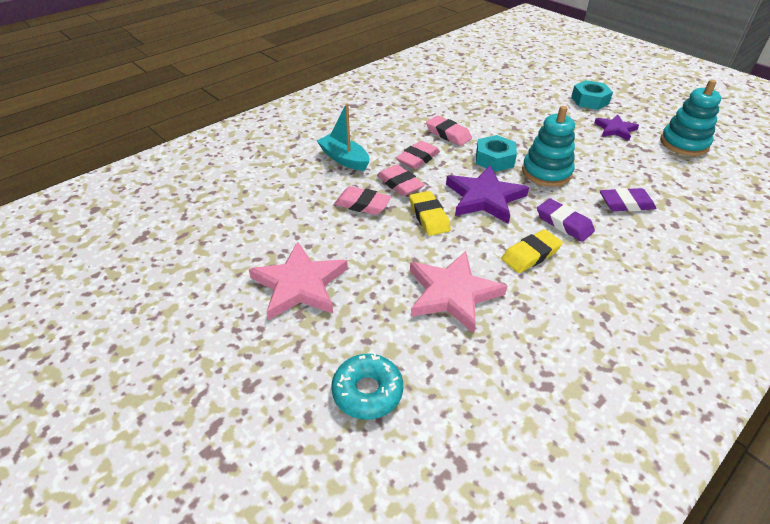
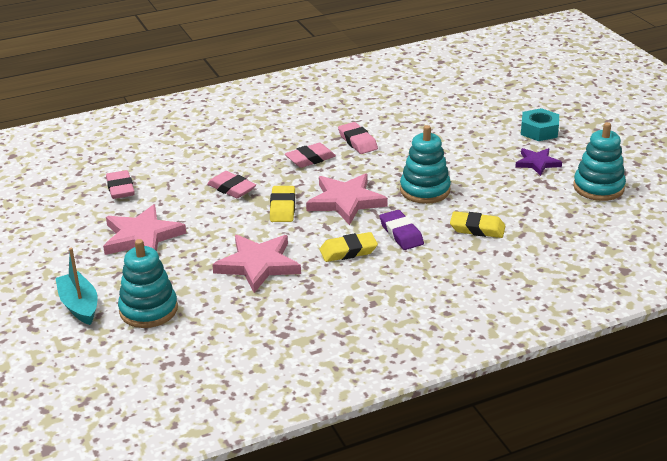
camera: 20 degrees right, 10 degrees down
(344, 159) = (241, 149): turquoise boat -> turquoise boat (79, 305)
(367, 391) = (148, 310): turquoise donut -> turquoise stacking toy
(400, 184) = (277, 178): pink eraser -> pink eraser (120, 188)
(485, 198) = (346, 201): purple star -> pink star
(494, 159) = (384, 171): turquoise nut -> none
(626, 203) = (477, 228): purple eraser -> yellow eraser

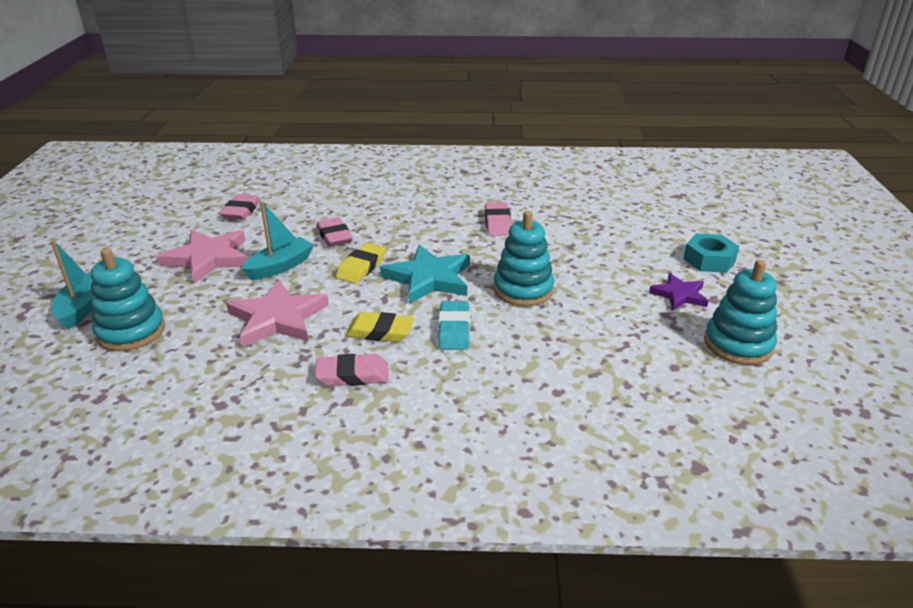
camera: 25 degrees right, 0 degrees up
(213, 226) = (280, 267): none -> turquoise boat
(310, 159) = (435, 228): pink eraser -> pink eraser (352, 375)
(346, 201) = (429, 278): pink star -> turquoise star
(401, 233) = (454, 330): purple eraser -> turquoise eraser
(477, 228) = (545, 350): yellow eraser -> none

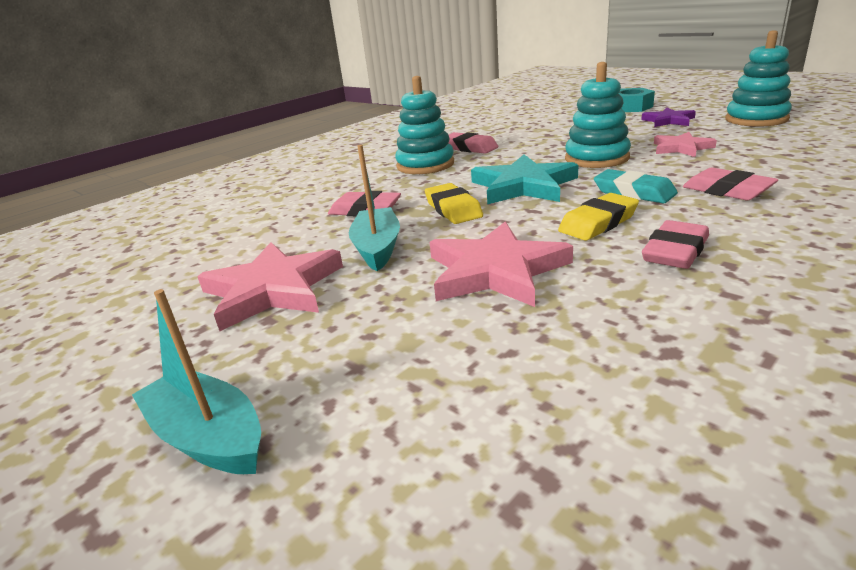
camera: 45 degrees left, 5 degrees down
(131, 332) = (370, 395): turquoise stacking toy -> turquoise stacking toy (425, 165)
(241, 211) = (202, 247): pink eraser -> pink eraser (727, 190)
(592, 323) = (681, 148): none -> pink star

